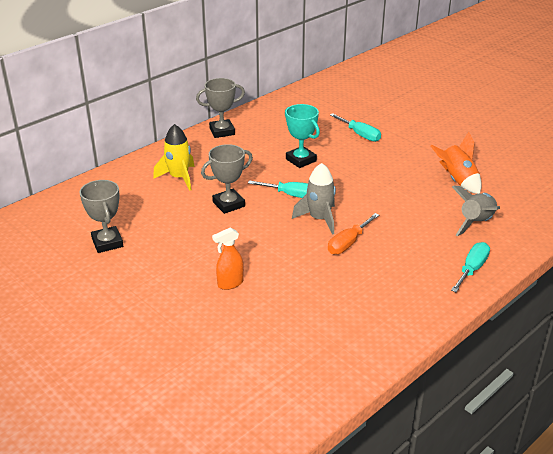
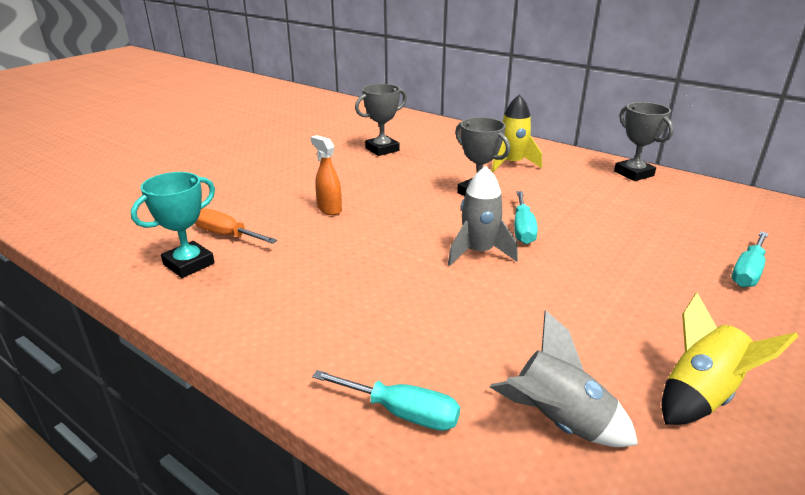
camera: 80 degrees right, 5 degrees down
(301, 160) = (616, 228): turquoise trophy -> turquoise trophy (189, 264)
(348, 243) = (432, 278): orange screwdriver -> orange screwdriver (226, 235)
(457, 180) = (701, 394): orange rocket -> yellow rocket

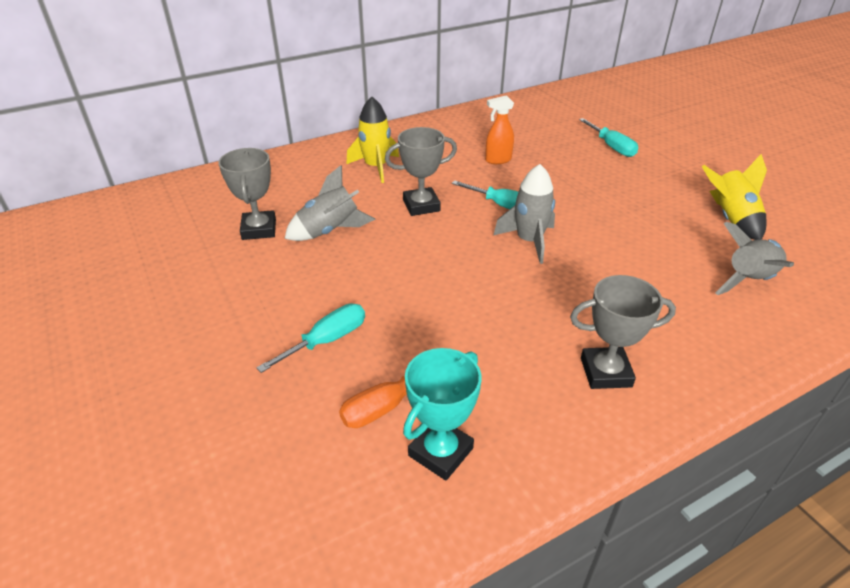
camera: 65 degrees left, 10 degrees up
(189, 264) = (440, 452): turquoise trophy -> turquoise trophy turned 60 degrees clockwise
(329, 209) = (382, 307): orange spray bottle -> orange spray bottle (498, 160)
(402, 413) = (731, 348): turquoise screwdriver -> turquoise screwdriver (327, 340)
(404, 170) = (330, 231): none -> grey rocket
(633, 173) = (446, 123): grey trophy -> grey trophy (605, 372)

